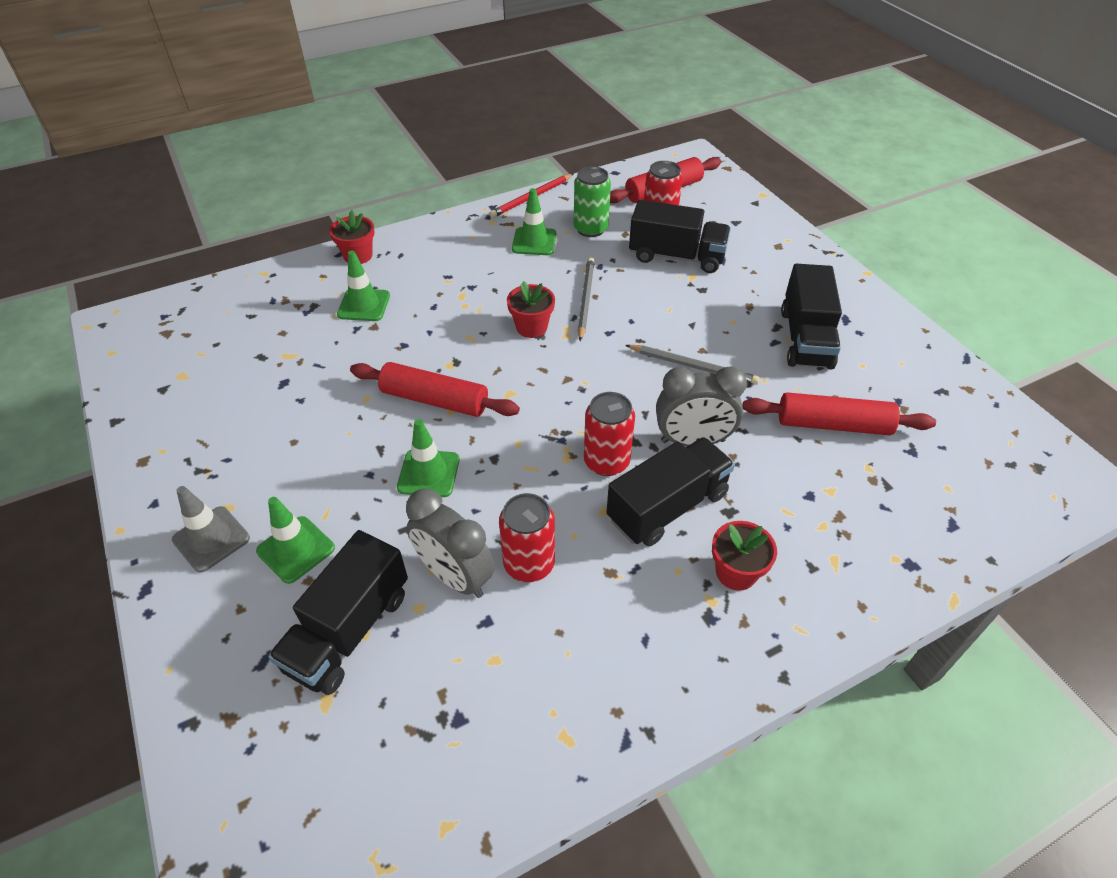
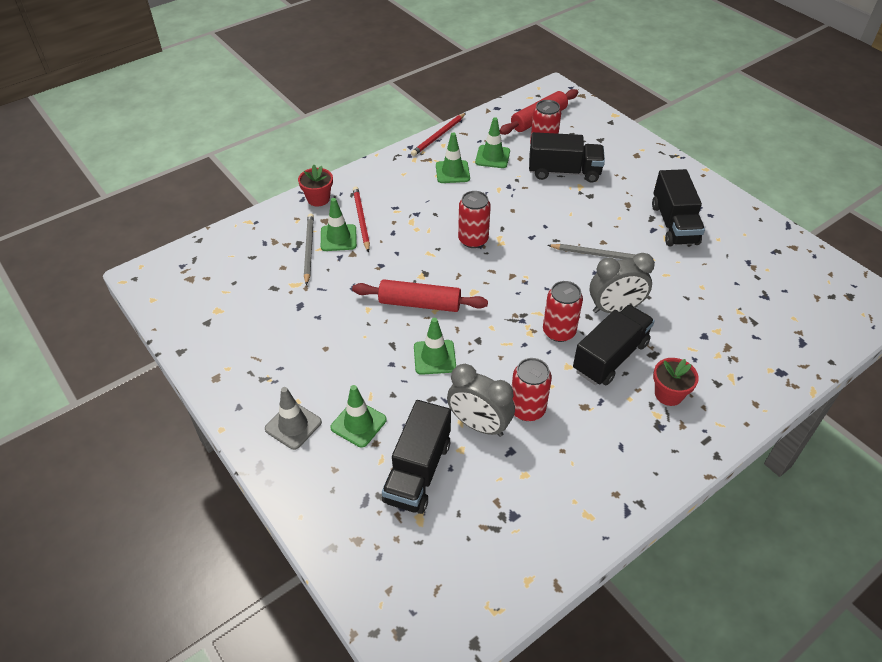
camera: 10 degrees left, 0 degrees up
(400, 286) = (361, 219): none -> red pencil
(531, 327) = (473, 240): red flower pot -> red can
(585, 299) = (506, 213): grey pencil -> grey pencil (309, 249)
(590, 229) = (492, 157): green can -> green traffic cone
(833, 424) = (708, 284): red rolling pin -> none

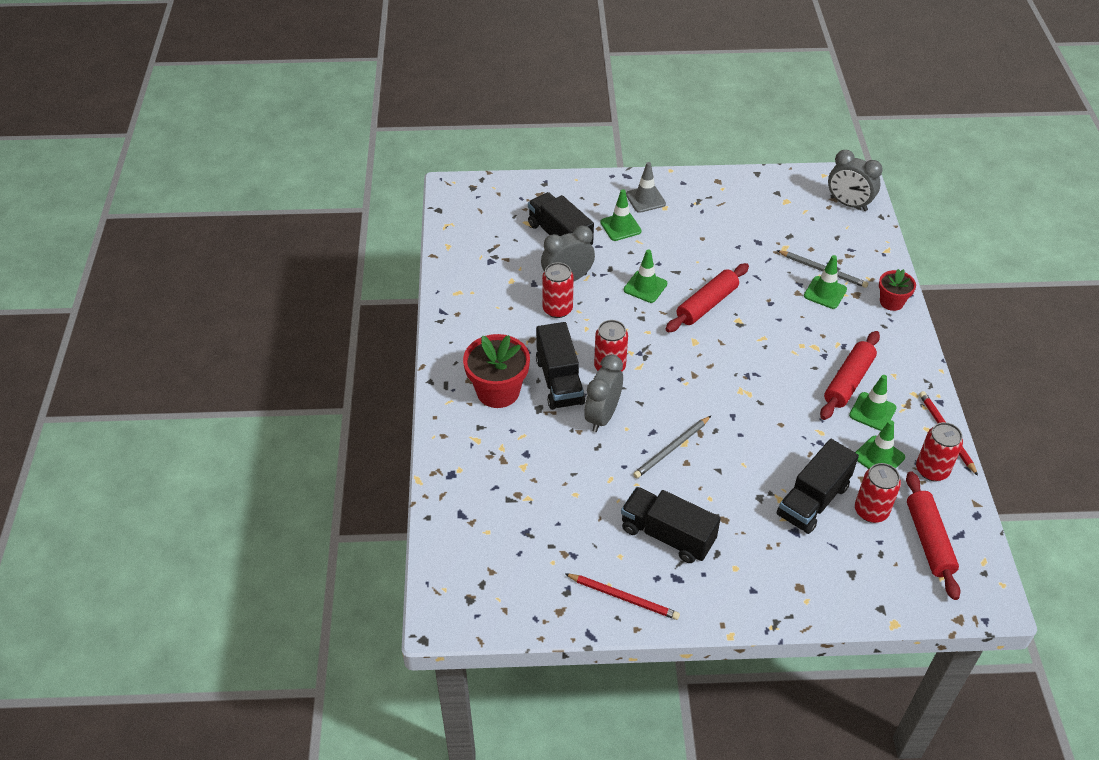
camera: 125 degrees right, 0 degrees up
(193, 266) = (848, 204): none -> grey clock
(361, 219) = (841, 316): red pencil -> red pencil (623, 597)
(433, 192) = (848, 381): none -> red rolling pin
(473, 240) = (758, 374): red can -> red can (932, 470)
(668, 394) = (498, 391): red flower pot -> red flower pot, size x1.71

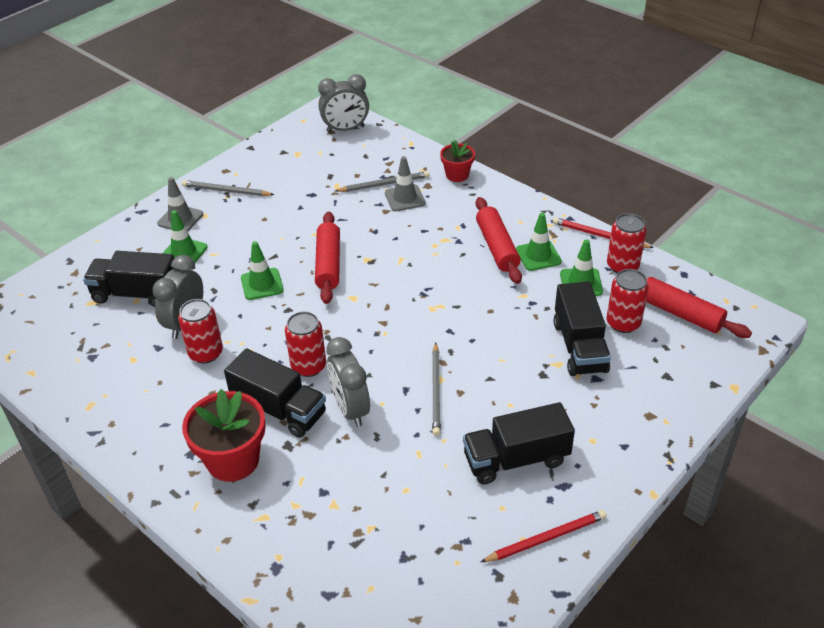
camera: 45 degrees left, 5 degrees down
(700, 198) = (226, 191): none -> grey pencil
(825, 293) = (405, 198): green traffic cone -> grey traffic cone

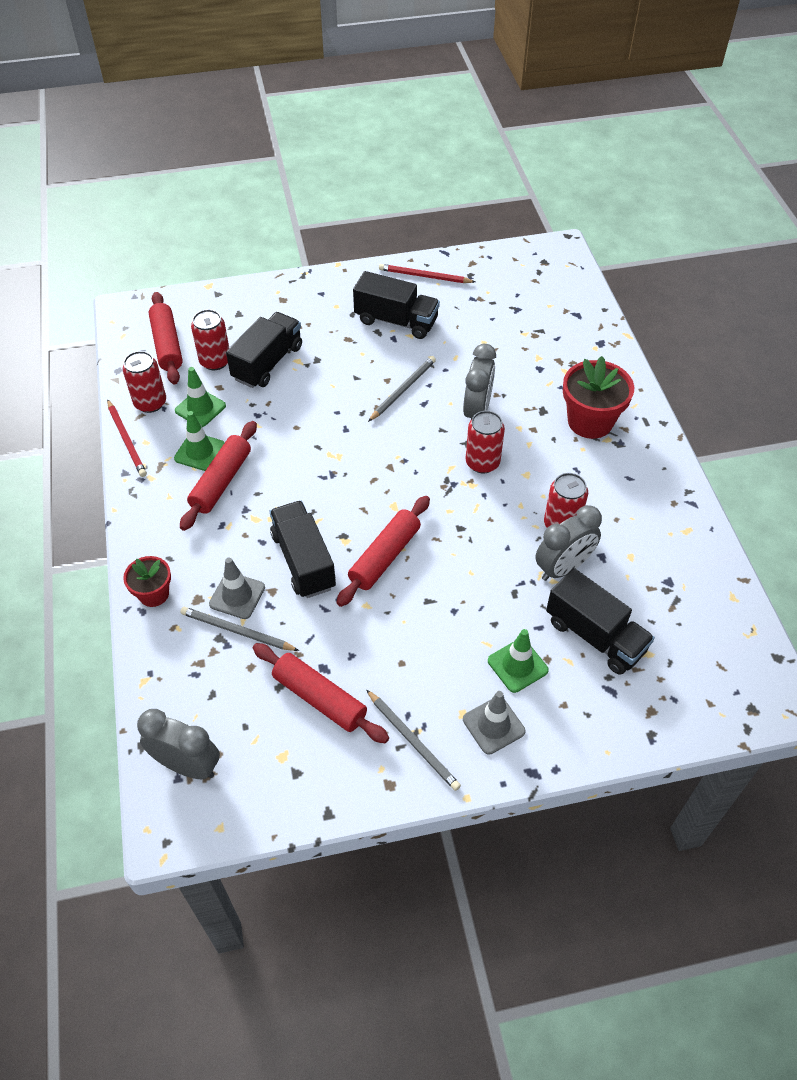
camera: 145 degrees left, 10 degrees up
(262, 284) = (464, 571): green traffic cone -> none
(279, 409) = (531, 440): black truck -> black truck (303, 561)
(300, 182) = (320, 698): none -> red rolling pin

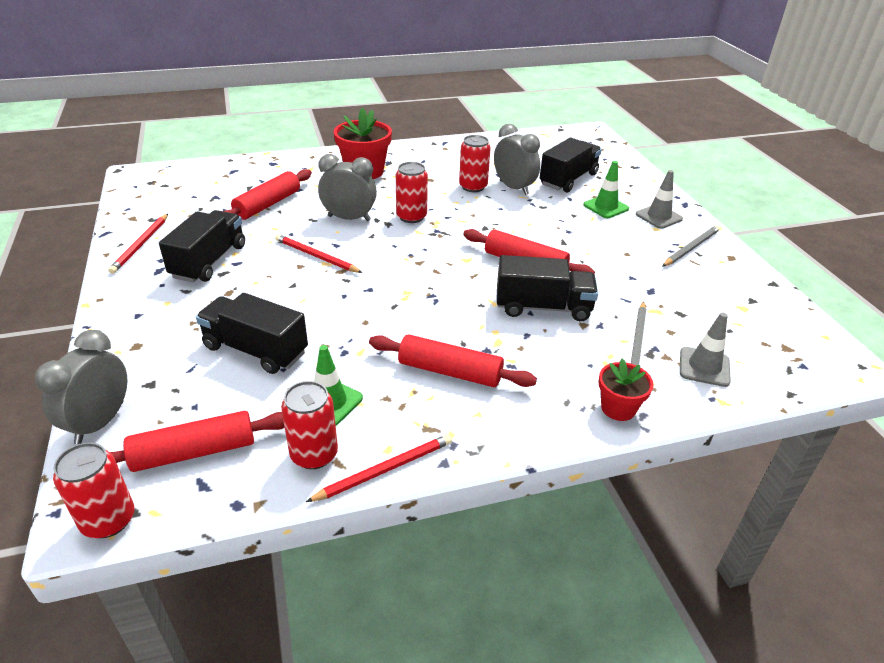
camera: 95 degrees left, 15 degrees down
(187, 765) = (787, 361): grey clock -> grey clock (100, 422)
(199, 452) = (404, 394): green traffic cone -> none
(215, 361) = (241, 397): red can -> red can (108, 520)
(237, 596) = (597, 346): grey traffic cone -> grey traffic cone (704, 367)
(303, 561) = (543, 307): black truck -> black truck turned 150 degrees counterclockwise
(320, 698) = (680, 291): red rolling pin -> red rolling pin (268, 204)
(403, 390) = (316, 256): grey pencil -> red pencil

